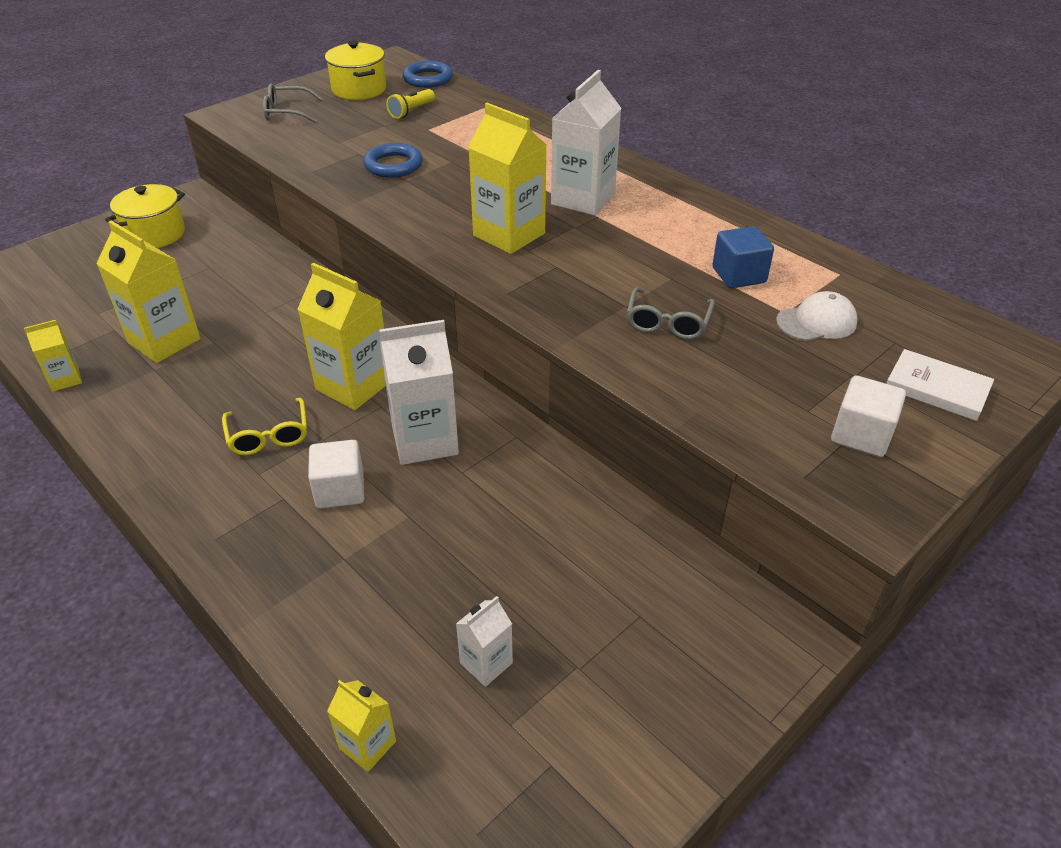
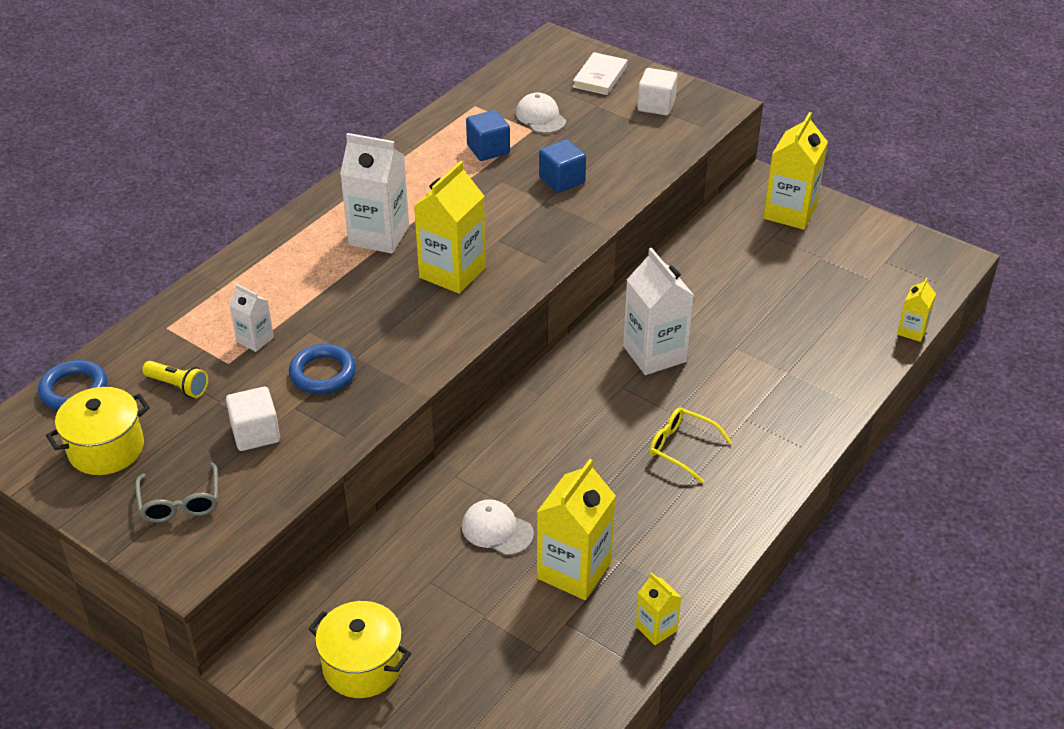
camera: 100 degrees left, 0 degrees up
(239, 304) = (497, 530): none -> white cap
(268, 435) = (681, 448): yellow glasses -> yellow glasses turned 120 degrees counterclockwise
(340, 490) = (725, 389): white cube -> white cube (255, 433)
(353, 385) = (601, 410): yellow carton -> yellow carton (790, 212)
(486, 663) = (836, 293): white carton -> white carton (255, 339)
(668, 322) = (562, 180): grey glasses -> blue cube

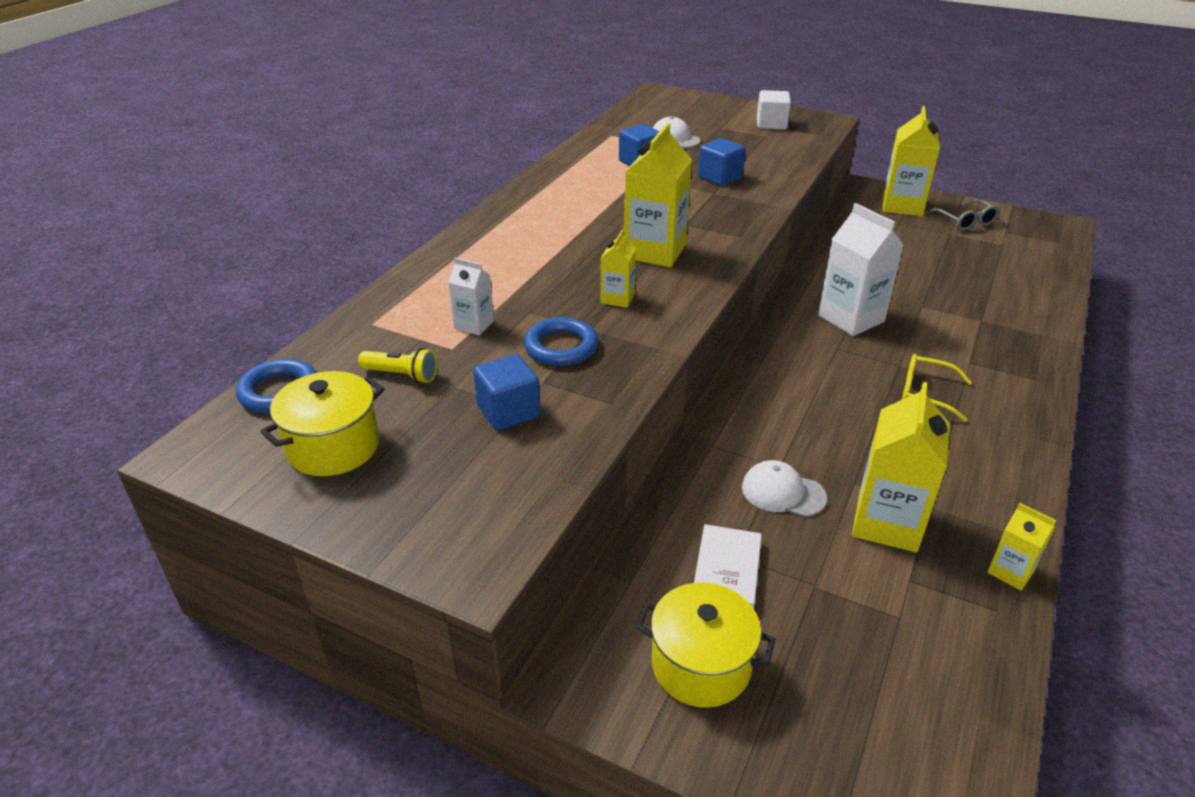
camera: 10 degrees left, 5 degrees down
(180, 502) = (443, 494): grey glasses -> grey glasses (965, 221)
(255, 433) = (508, 411): white cube -> blue cube
(379, 235) = (567, 230): white carton -> none
(600, 77) = (711, 110): white book -> white book (727, 571)
(912, 331) = (1067, 278): yellow carton -> yellow carton (617, 298)

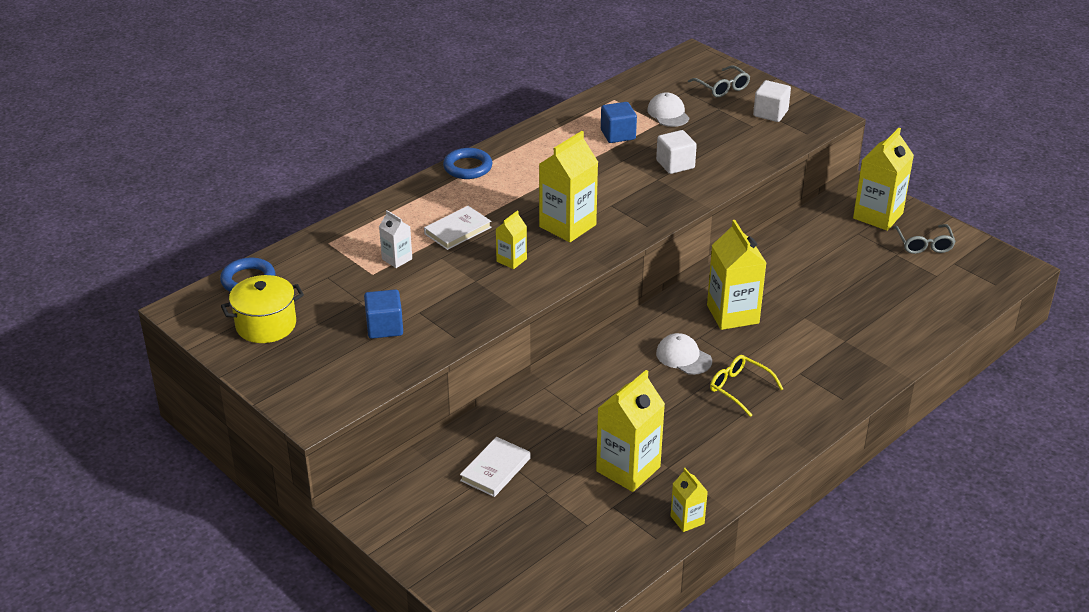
camera: 20 degrees right, 0 degrees up
(402, 375) = (330, 286): yellow flashlight -> none
(530, 279) = (457, 230): none -> white book
(561, 347) = (446, 290): blue ring -> blue ring (468, 167)
(701, 665) = (442, 516): yellow pot -> none
(708, 112) = (722, 88): none -> grey glasses
(720, 177) = (675, 164): blue cube -> white cube
(783, 492) = (570, 431): white cap -> white cap (683, 357)
(851, 318) = (732, 314): white carton -> yellow carton

